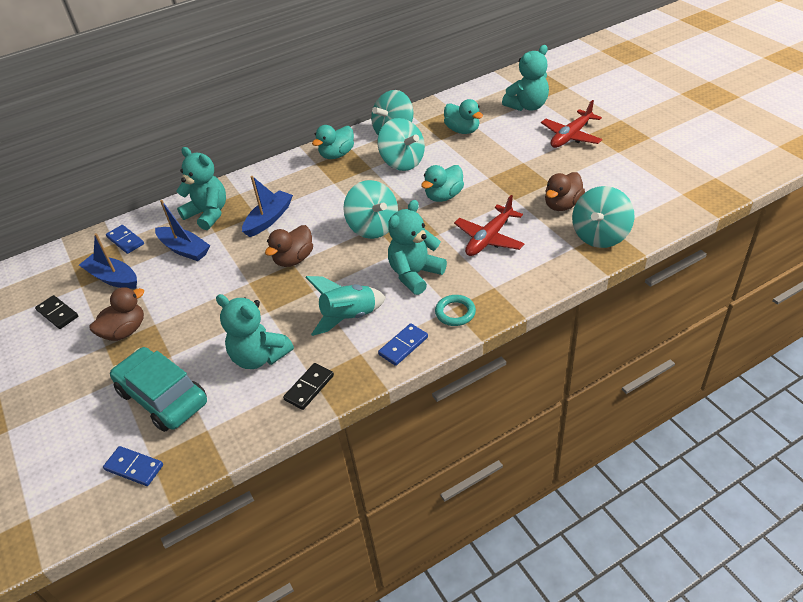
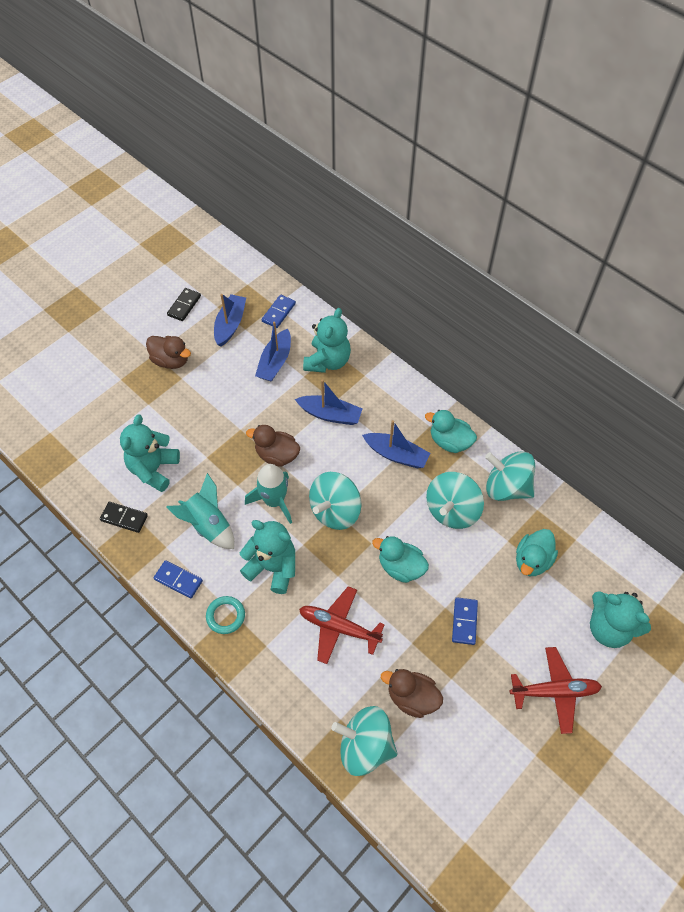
camera: 70 degrees right, 15 degrees up
(134, 467) = (41, 425): blue domino -> blue domino (464, 621)
(162, 397) = (105, 416): turquoise car -> none
(334, 185) = (396, 455): none -> blue boat
(344, 266) = (274, 501): none -> turquoise rocket
(571, 136) = (554, 691): red plane -> red plane turned 150 degrees clockwise

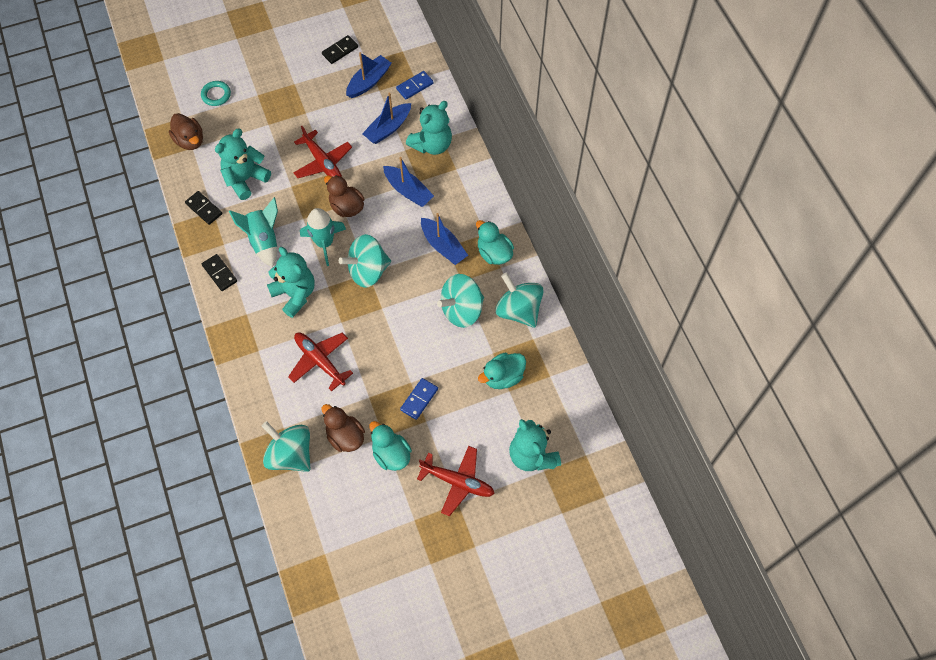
camera: 25 degrees right, 5 degrees up
(171, 361) = (304, 94): brown duck -> brown duck (190, 141)
(178, 580) = (220, 273): blue domino -> black domino
(225, 616) = (240, 315): turquoise ring -> turquoise ring (216, 95)
(227, 420) = (323, 163): none -> red plane
(400, 567) = (394, 336): turquoise duck -> turquoise duck (391, 454)

